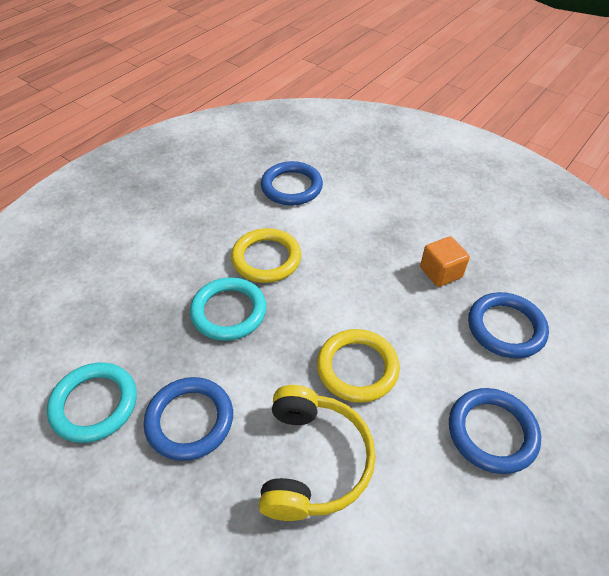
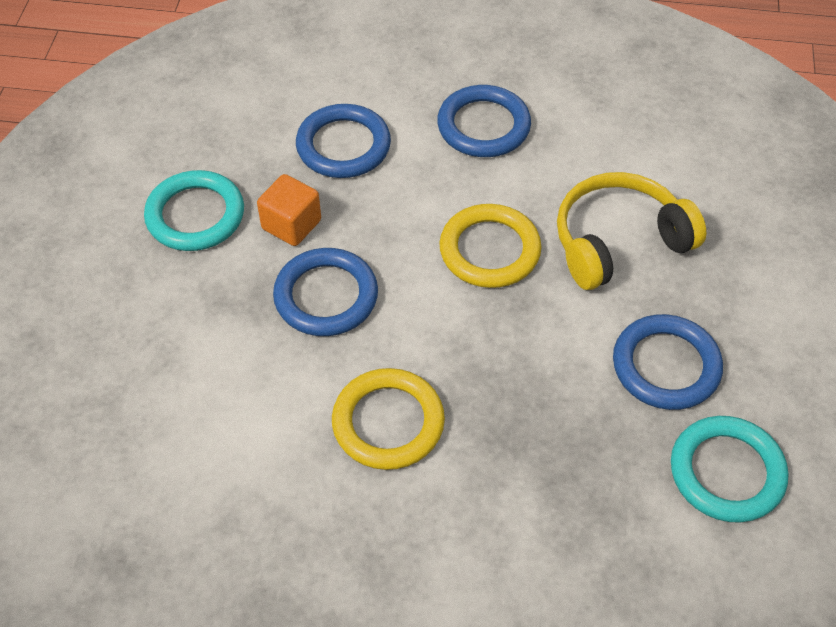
camera: 120 degrees left, 5 degrees up
(229, 312) = (506, 414): turquoise ring -> turquoise ring (195, 215)
(291, 187) = (209, 473): blue ring -> blue ring (326, 296)

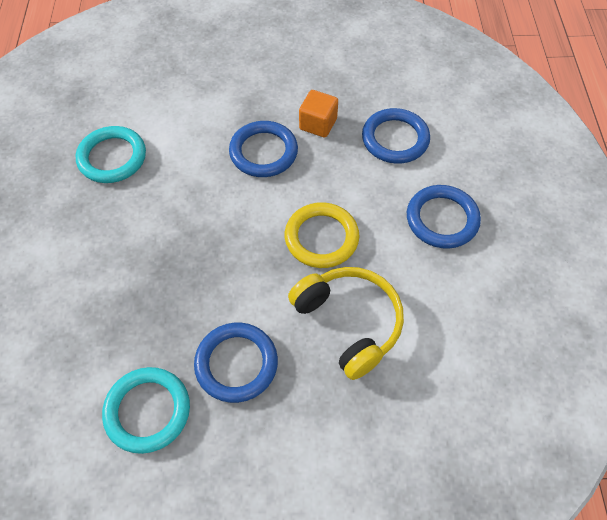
camera: 80 degrees right, 5 degrees up
(195, 215) = (314, 76): turquoise ring -> turquoise ring (112, 157)
(388, 422) = (172, 200): yellow ring -> none

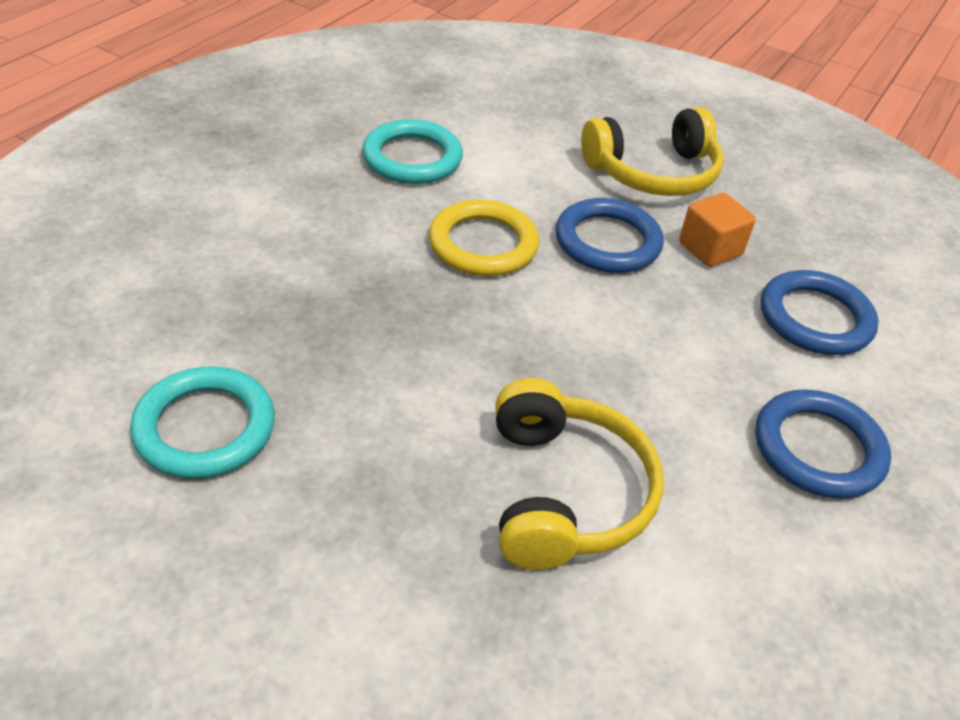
camera: 30 degrees right, 15 degrees down
(236, 364) = (363, 445): blue ring -> none
(254, 86) = (653, 172): none -> yellow headphones
(321, 238) = (609, 372): yellow ring -> yellow ring (483, 244)

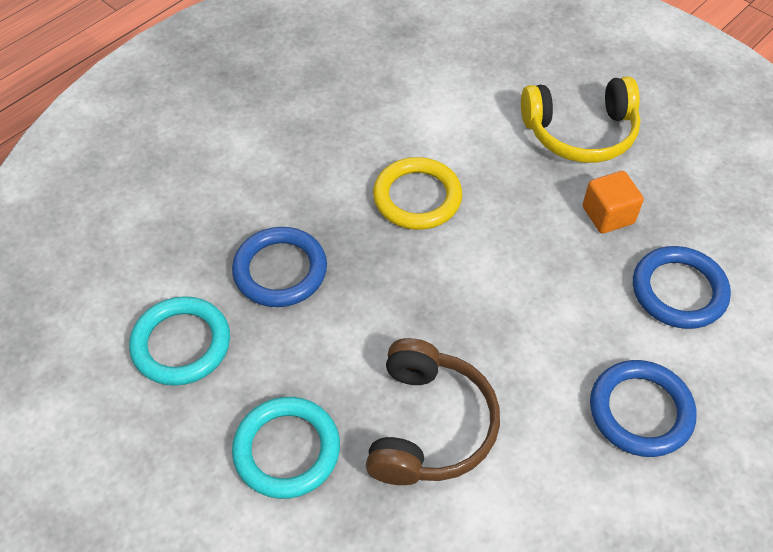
camera: 15 degrees right, 10 degrees up
(412, 158) = (377, 107): turquoise ring -> turquoise ring (287, 450)
(564, 493) = (429, 426): yellow headphones -> brown headphones
(607, 242) = (521, 202): blue ring -> blue ring (280, 270)

